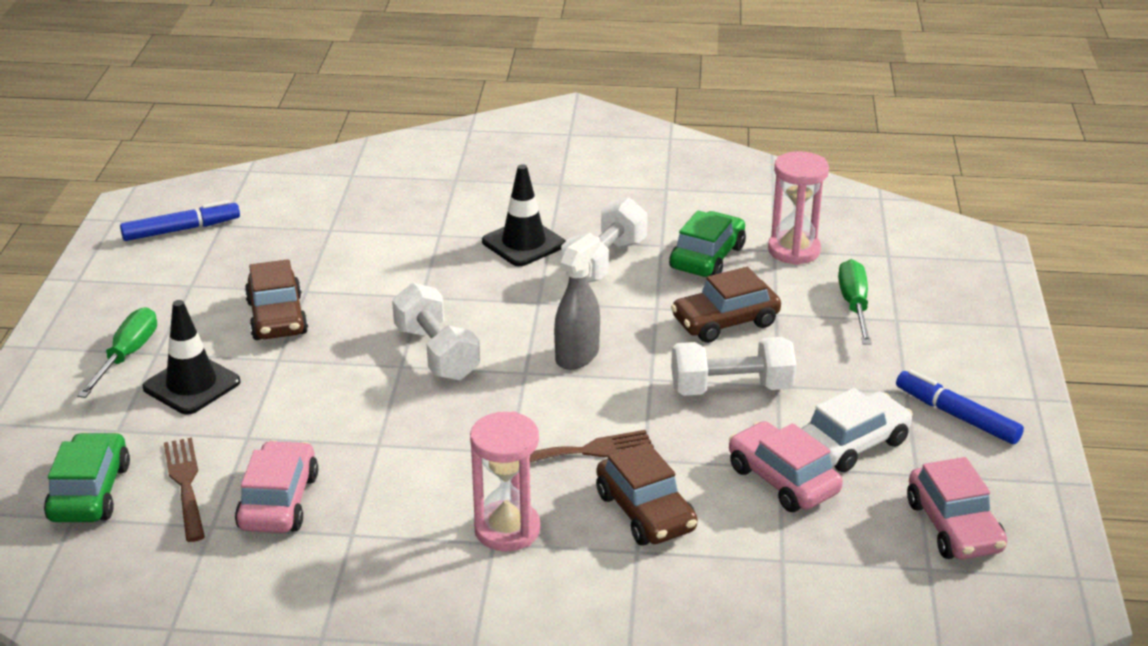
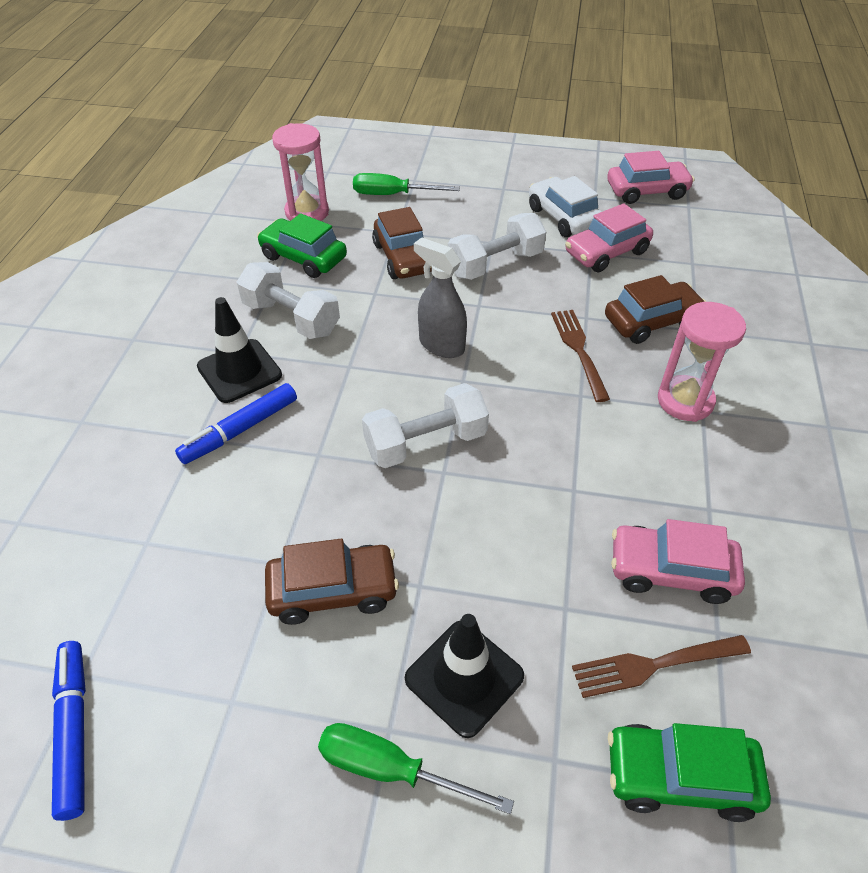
camera: 85 degrees left, 15 degrees up
(731, 388) = (495, 264): white dumbbell -> white dumbbell turned 60 degrees clockwise
(956, 416) = (531, 173): blue marker -> blue marker (240, 430)

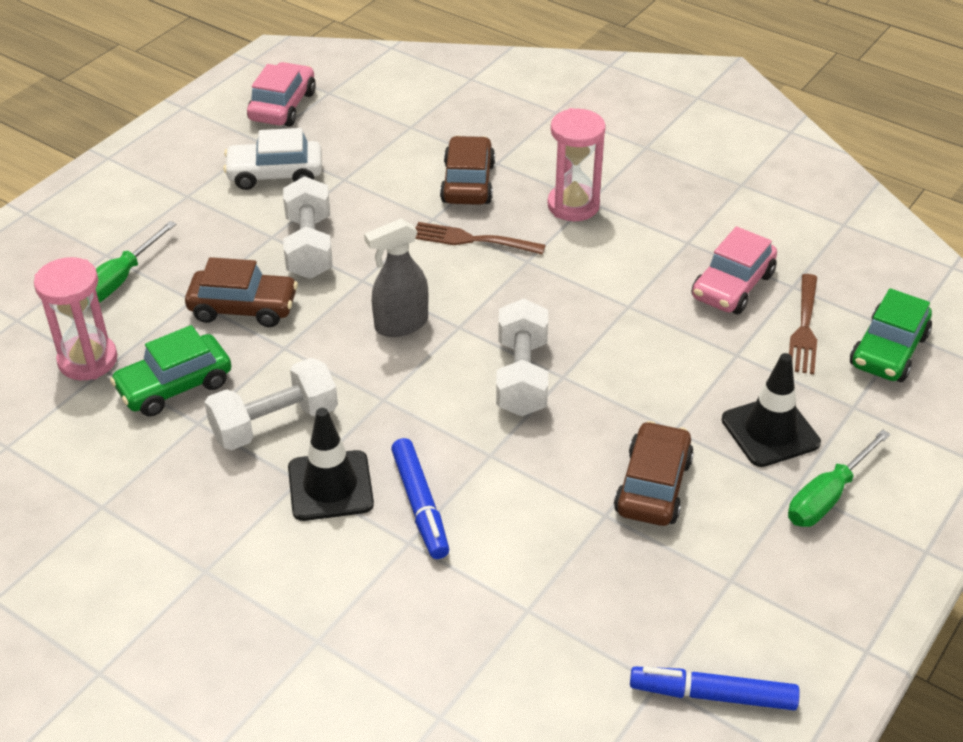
camera: 65 degrees left, 5 degrees down
(606, 252) = (353, 169): pink car -> none

